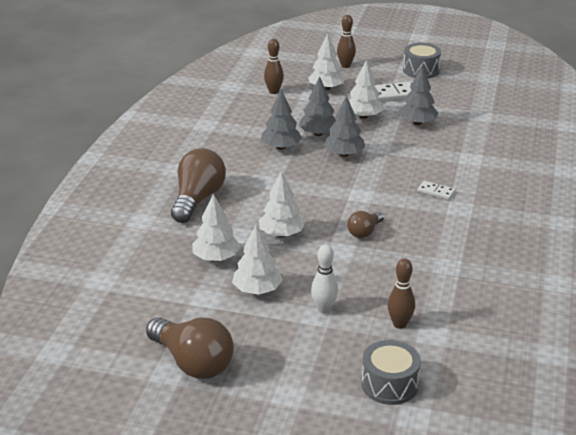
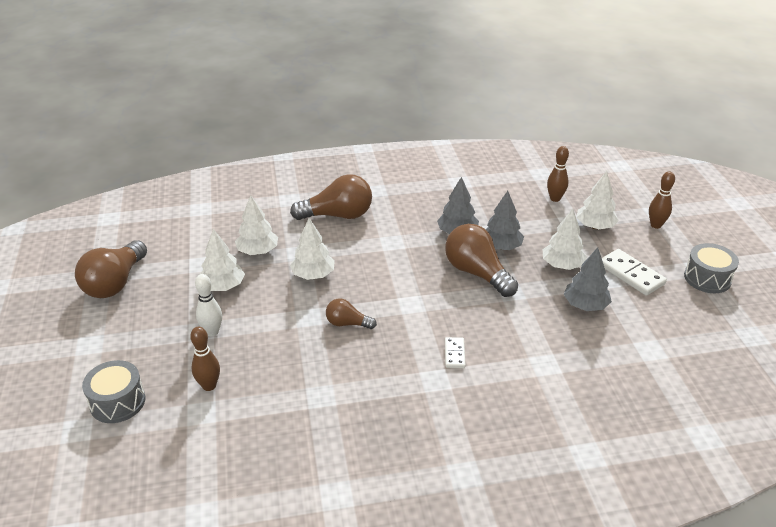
camera: 65 degrees right, 5 degrees up
(344, 154) = (477, 273): grey tree -> brown light bulb

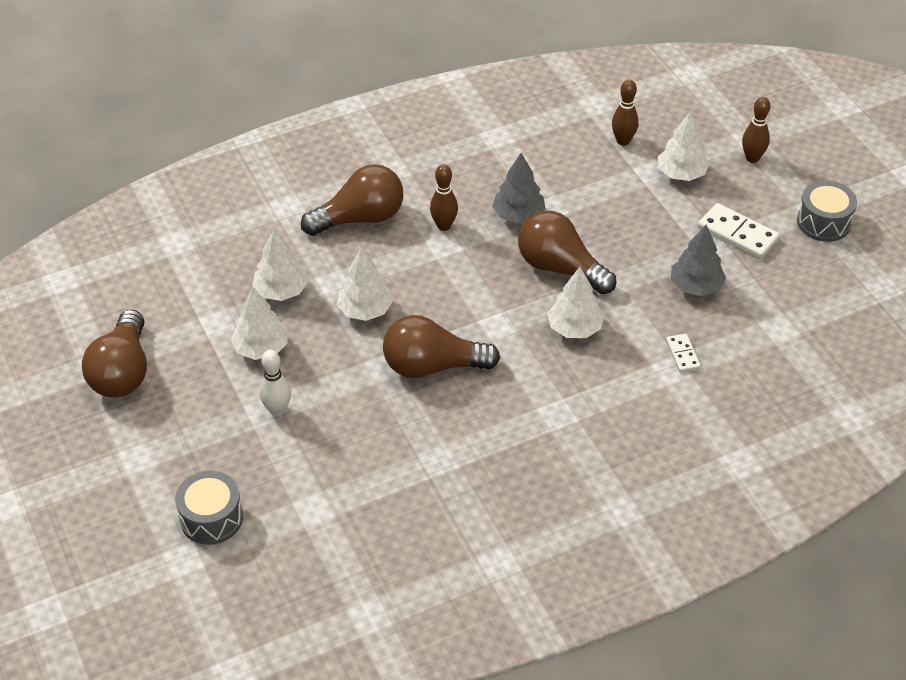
camera: 15 degrees left, 10 degrees up
(209, 386) = (307, 476): brown bowling pin -> brown bowling pin (444, 226)
(347, 323) = (432, 366): brown light bulb -> brown light bulb, size x1.87
(454, 354) = (568, 378): white domino -> white domino (683, 354)
(501, 247) = (577, 225): grey tree -> none
(562, 265) = (656, 237): white tree -> white tree (574, 328)

